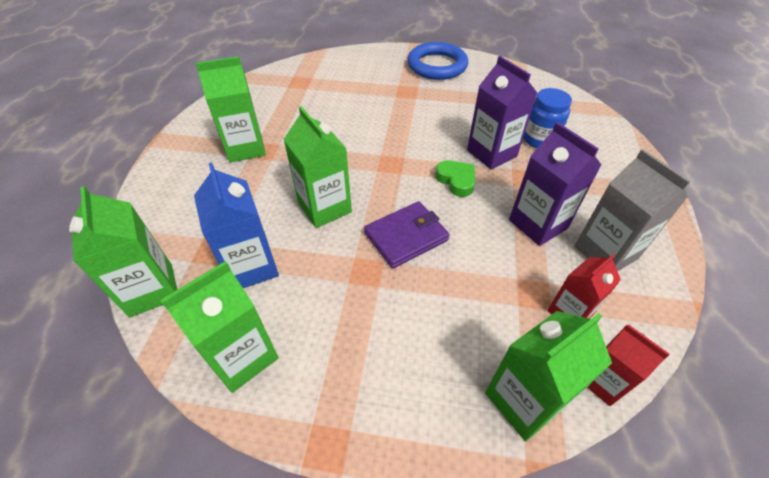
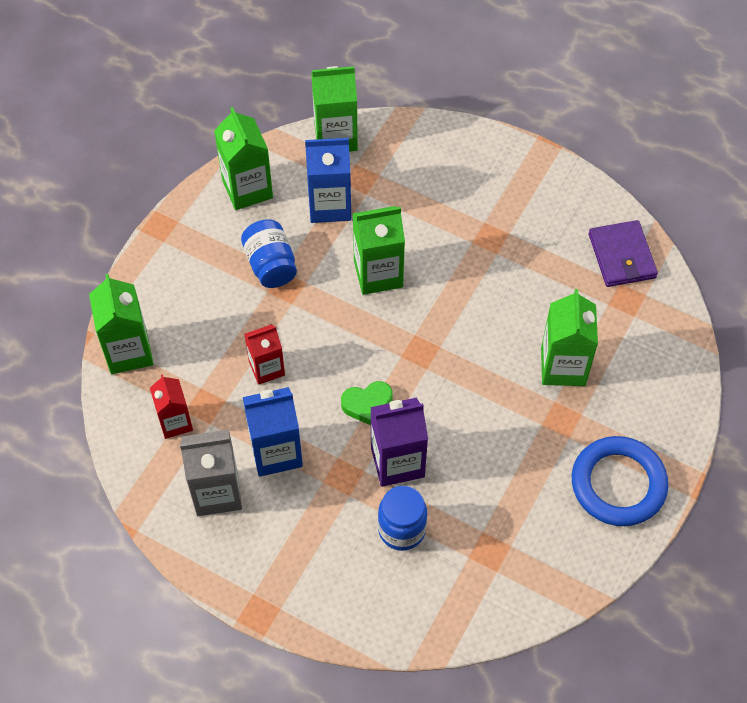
camera: 110 degrees right, 10 degrees up
(245, 148) = (501, 221): green carton -> green carton (563, 366)
(344, 294) = (270, 265): none -> blue jar
(406, 236) = (311, 330): purple wallet -> purple wallet (622, 256)
(538, 224) = (276, 452): purple carton -> blue carton
(602, 381) = (114, 411): red carton -> red carton (267, 368)

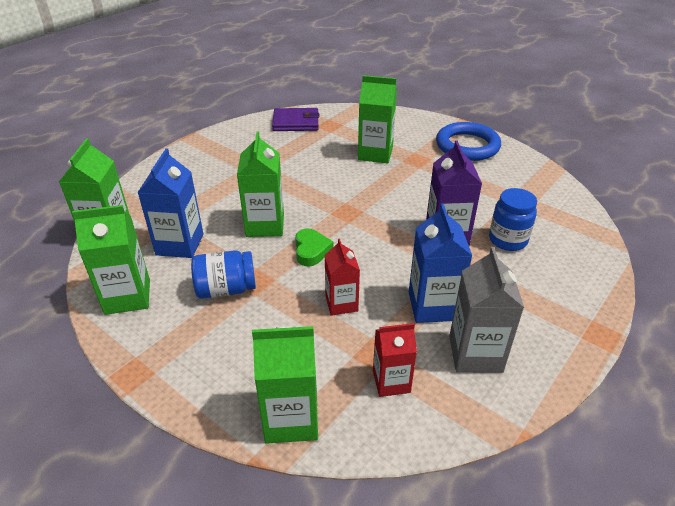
camera: 80 degrees left, 20 degrees down
(367, 405) = (391, 245): green heart -> green heart (311, 250)

